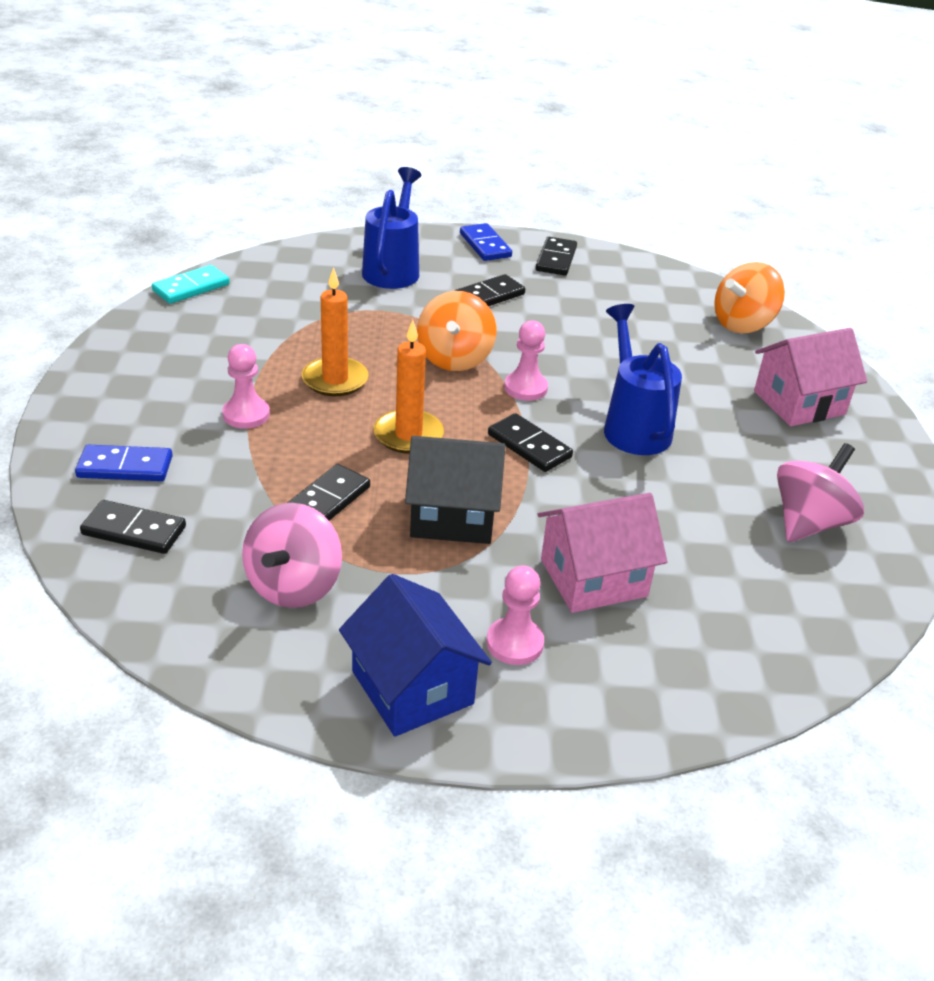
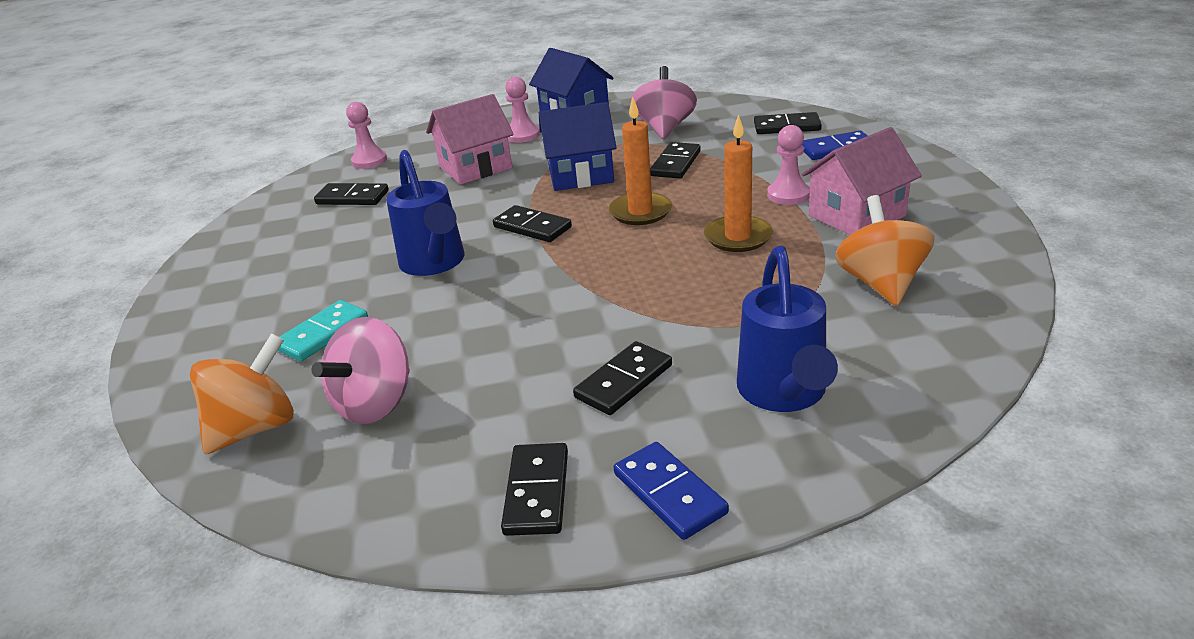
camera: 175 degrees right, 5 degrees down
(191, 288) = (1003, 293): turquoise domino -> turquoise domino (322, 334)
(453, 516) = (580, 175): black house -> blue house
(455, 358) = (631, 285): orange spinning top -> orange spinning top (880, 283)
(525, 388) = (545, 273): pink pawn -> pink pawn (369, 161)
(761, 563) = (352, 197): none -> black domino
(799, 403) = (245, 327): pink house -> pink house (856, 216)
(809, 522) = (301, 227): pink spinning top -> pink spinning top (375, 403)

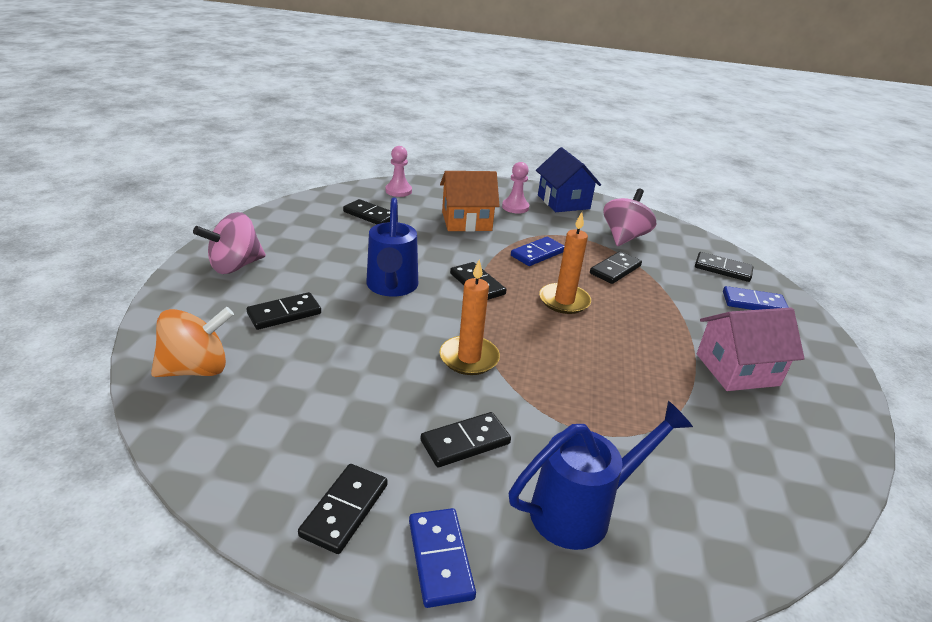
camera: 15 degrees right, 0 degrees up
(322, 334) = (284, 313): turquoise domino -> black domino
(375, 403) = (283, 384): pink spinning top -> pink spinning top (235, 266)
(475, 167) = (466, 221): pink house -> orange house
(580, 175) = (538, 254): blue house -> blue domino
(738, 237) = (627, 351): orange candle -> orange candle (469, 358)
(784, 395) = (583, 510): blue watering can -> blue watering can turned 135 degrees counterclockwise
(788, 195) = (690, 329): pink pawn -> none
(880, 283) = (723, 440): orange spinning top -> none

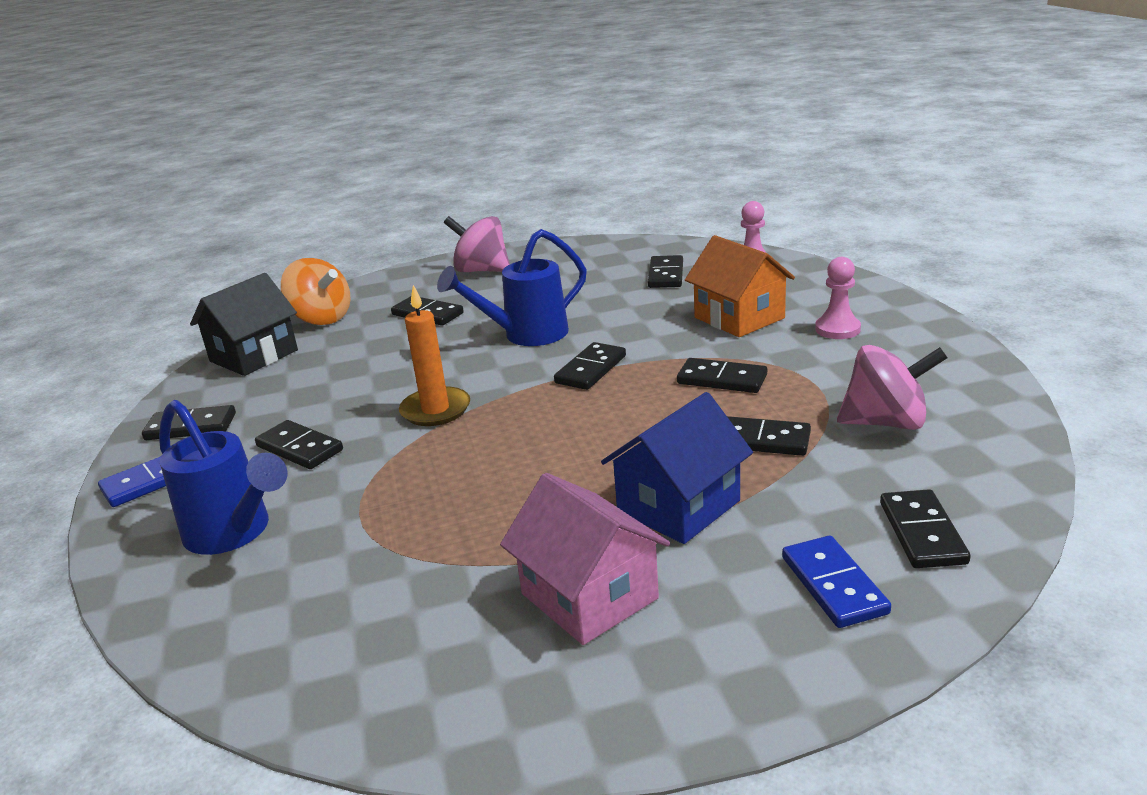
camera: 70 degrees right, 5 degrees down
(223, 432) = (254, 356): none -> black house
(538, 254) = (722, 379): blue domino -> black domino
(563, 202) = (924, 351): blue house -> blue house (678, 506)
(564, 301) = (619, 427): orange candle -> none

